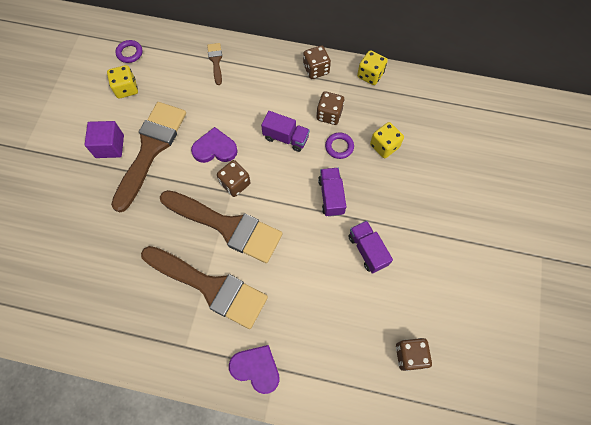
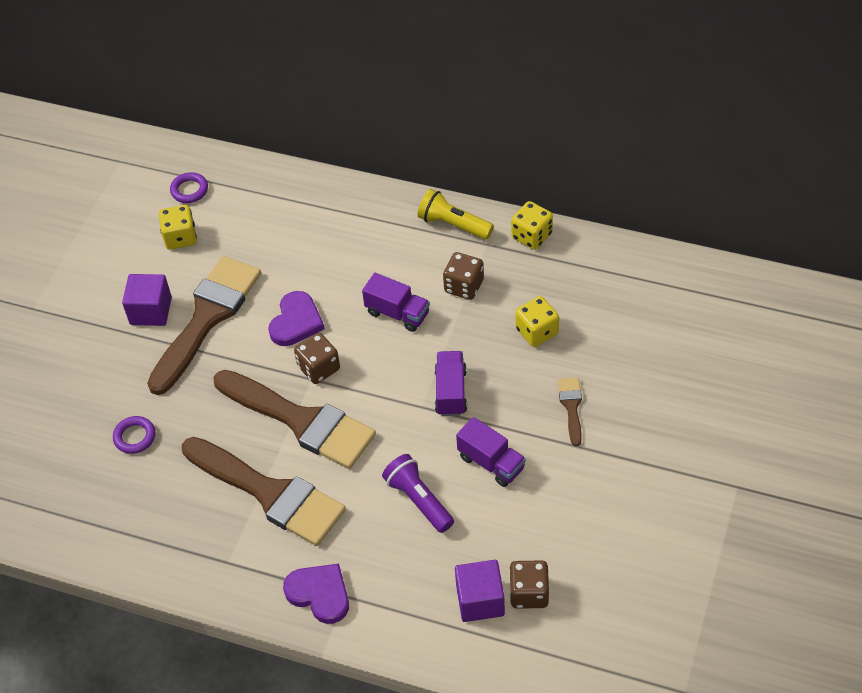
camera: 10 degrees right, 15 degrees down
(215, 148) = (296, 322): purple heart -> purple heart turned 105 degrees clockwise
(216, 61) = (310, 207): brown brush -> brown brush (571, 407)
(316, 69) = (453, 225): brown dice -> yellow flashlight
(319, 284) = (418, 500): none -> purple flashlight
(339, 147) = (472, 329): purple ring -> purple ring (135, 437)
(367, 250) = (491, 462): purple truck -> purple truck turned 150 degrees clockwise
(375, 364) = (480, 600): none -> purple cube

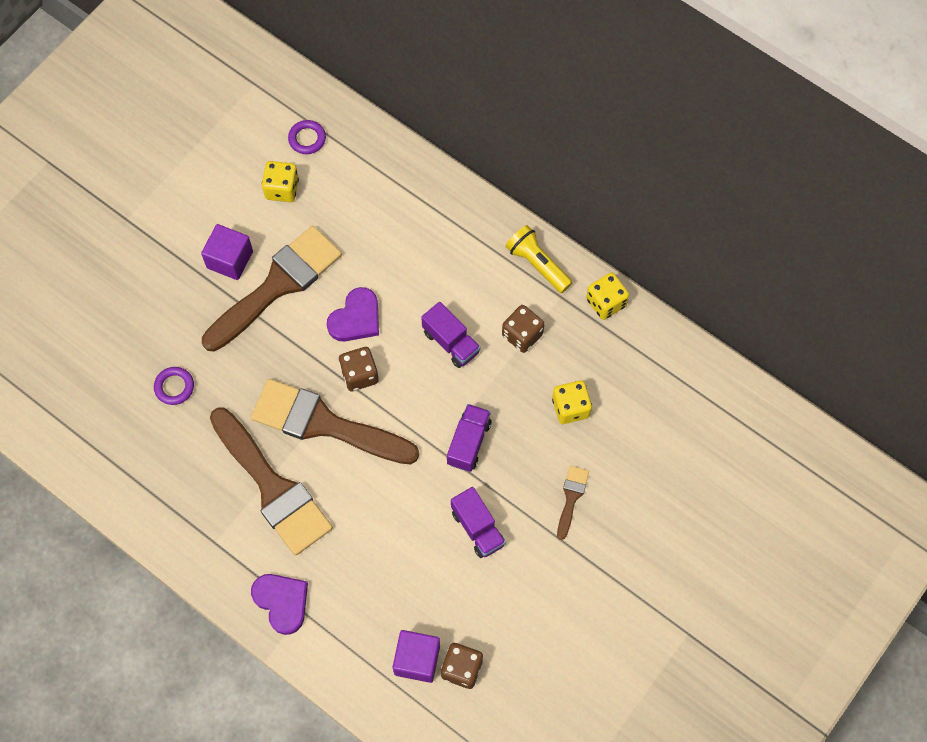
camera: 15 degrees right, 15 degrees up
(301, 421) = (325, 424): brown brush -> brown brush turned 150 degrees clockwise
(418, 500) = (400, 542): purple flashlight -> none

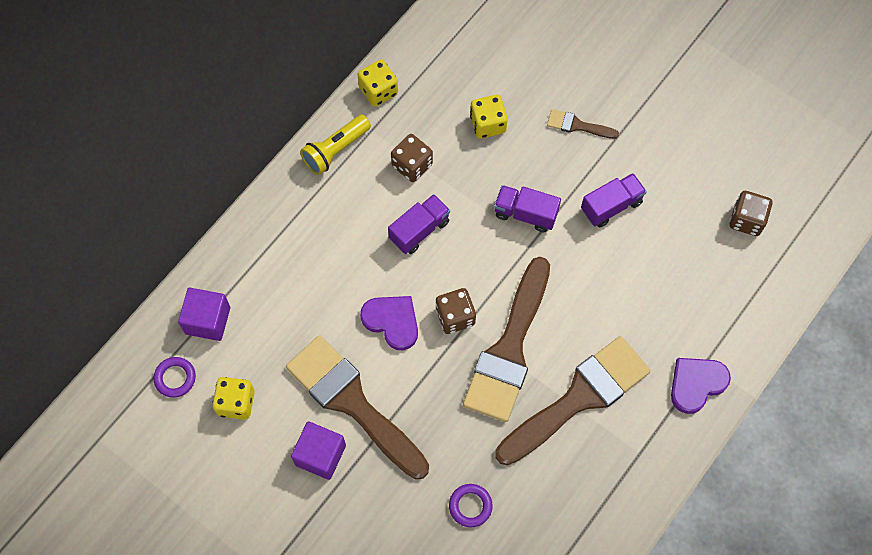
camera: 90 degrees left, 0 degrees up
(417, 660) = (742, 259): purple cube -> purple cube (208, 320)

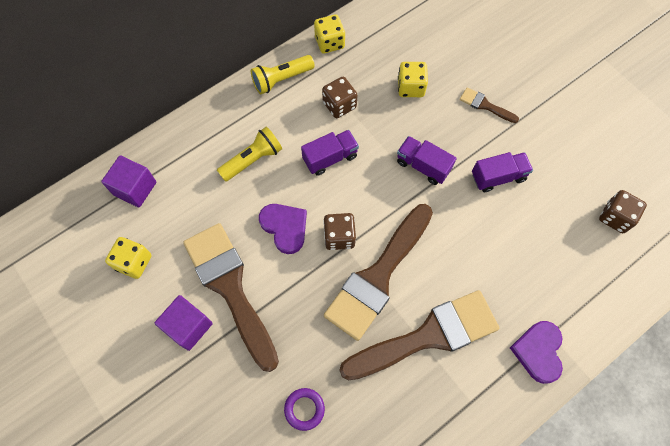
camera: 15 degrees right, 0 degrees up
(175, 378) = (92, 229): purple ring -> none
(332, 254) = (252, 160): none -> yellow flashlight
(696, 384) = (538, 351): purple heart -> purple heart turned 60 degrees counterclockwise

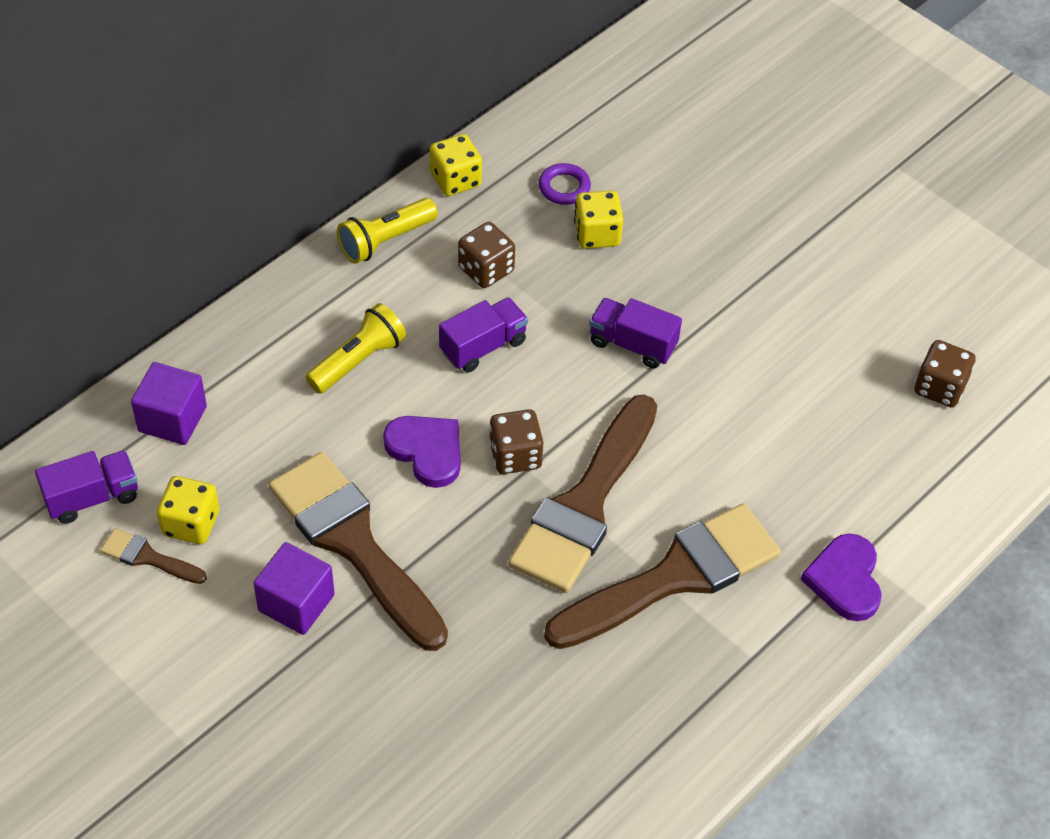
camera: 10 degrees left, 15 degrees down
(304, 409) = (498, 694): purple ring -> purple ring (564, 187)
(485, 105) = (719, 250): brown brush -> brown brush (148, 557)
(498, 177) = (752, 349): purple truck -> purple truck (92, 497)

